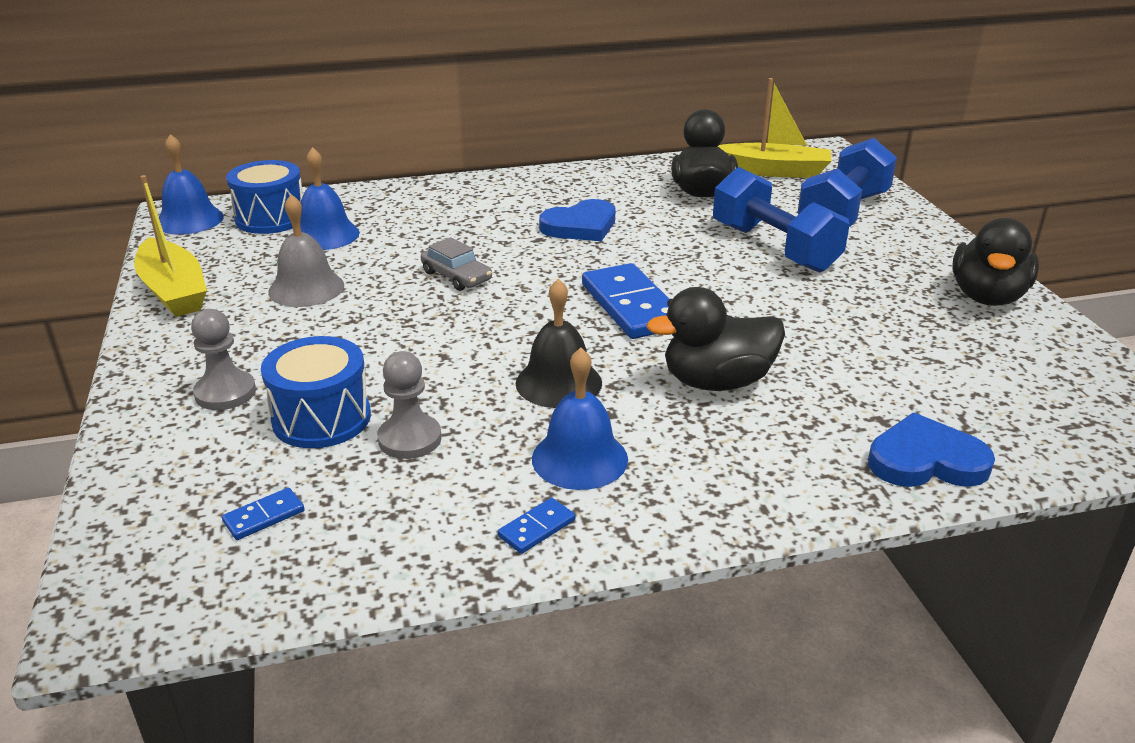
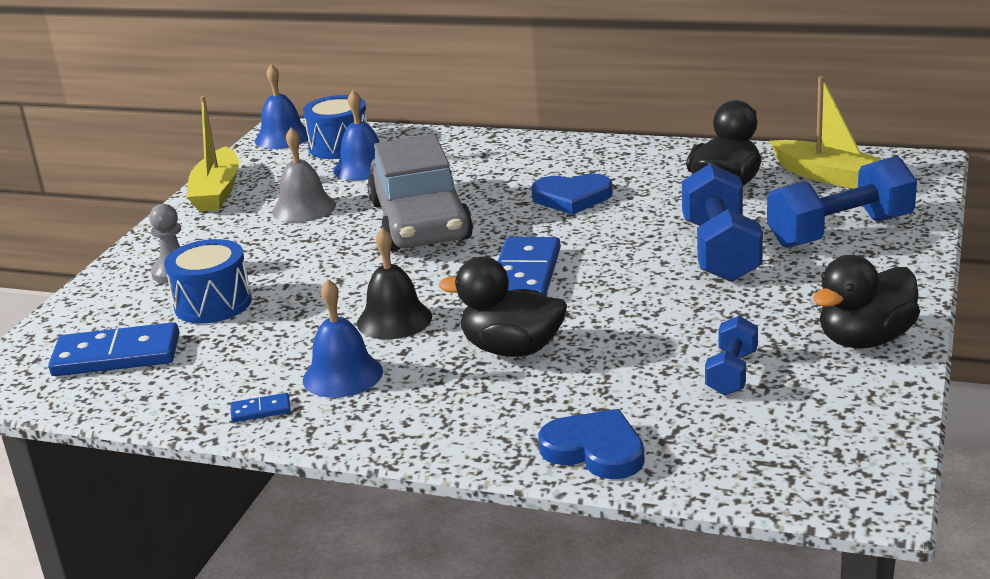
camera: 35 degrees right, 5 degrees down
(264, 516) = (116, 356): blue domino -> blue domino, size x2.25
(410, 439) = (250, 332): grey pawn -> none
(456, 276) = (420, 221): grey car -> grey car, size x2.46
(932, 352) = (731, 373): none -> blue dumbbell

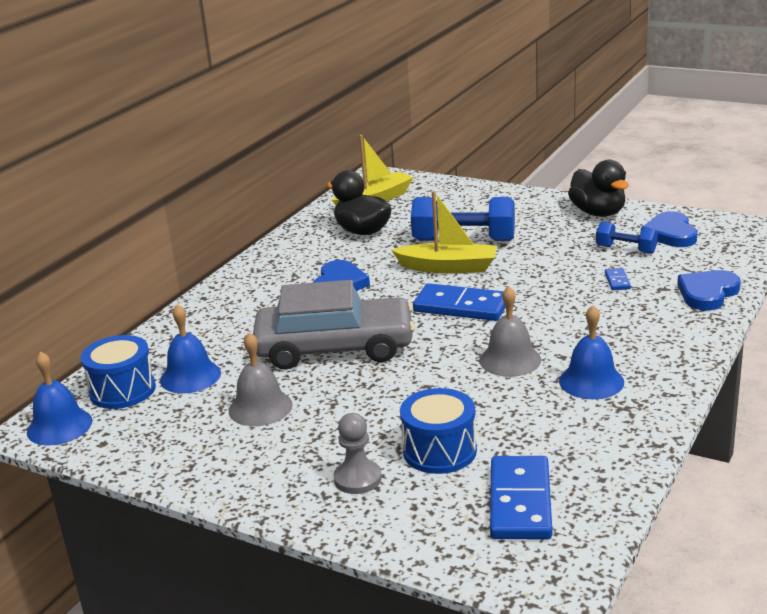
camera: 80 degrees left, 0 degrees up
(217, 192) = (174, 463): yellow boat -> yellow boat (448, 267)
(261, 410) = (637, 417): blue domino -> blue domino (617, 281)
(394, 320) = (510, 360): black bell -> grey bell
(512, 349) = (573, 315): black duck -> none
(808, 408) = (670, 234): none -> blue heart
(840, 232) = (458, 205): blue dumbbell -> none

